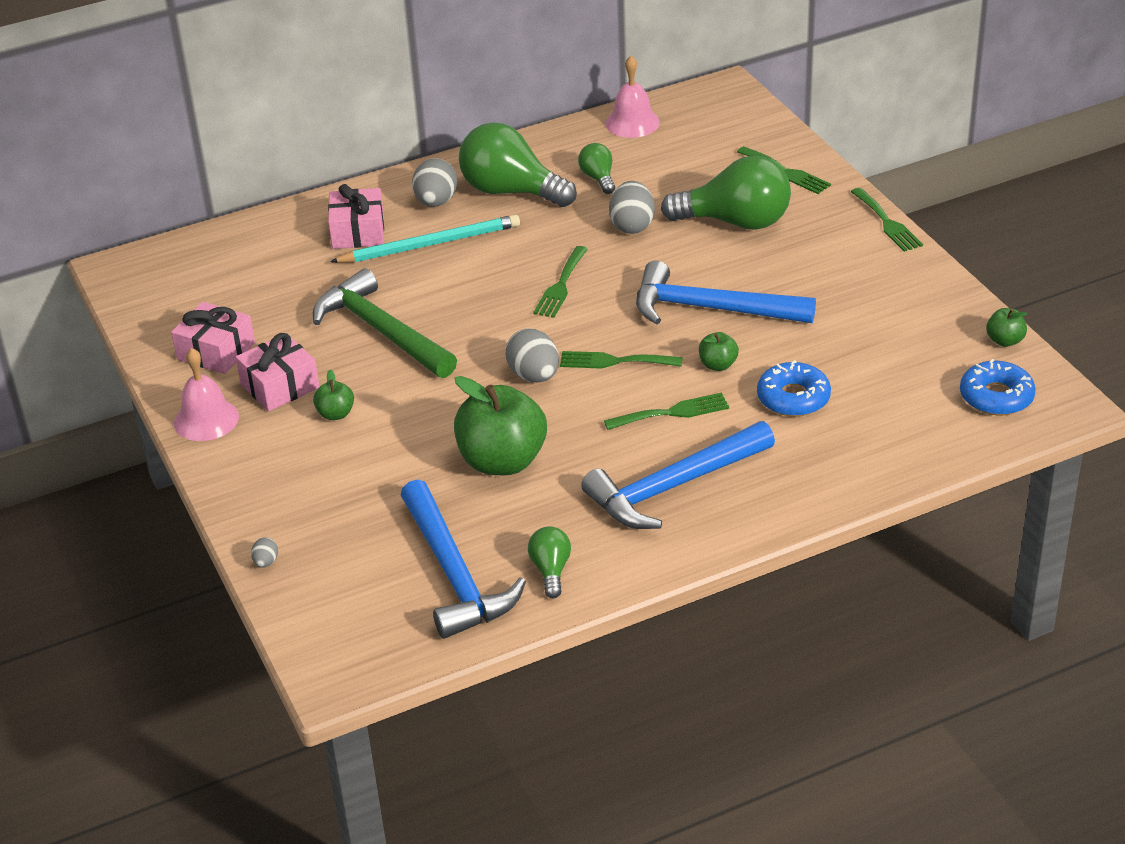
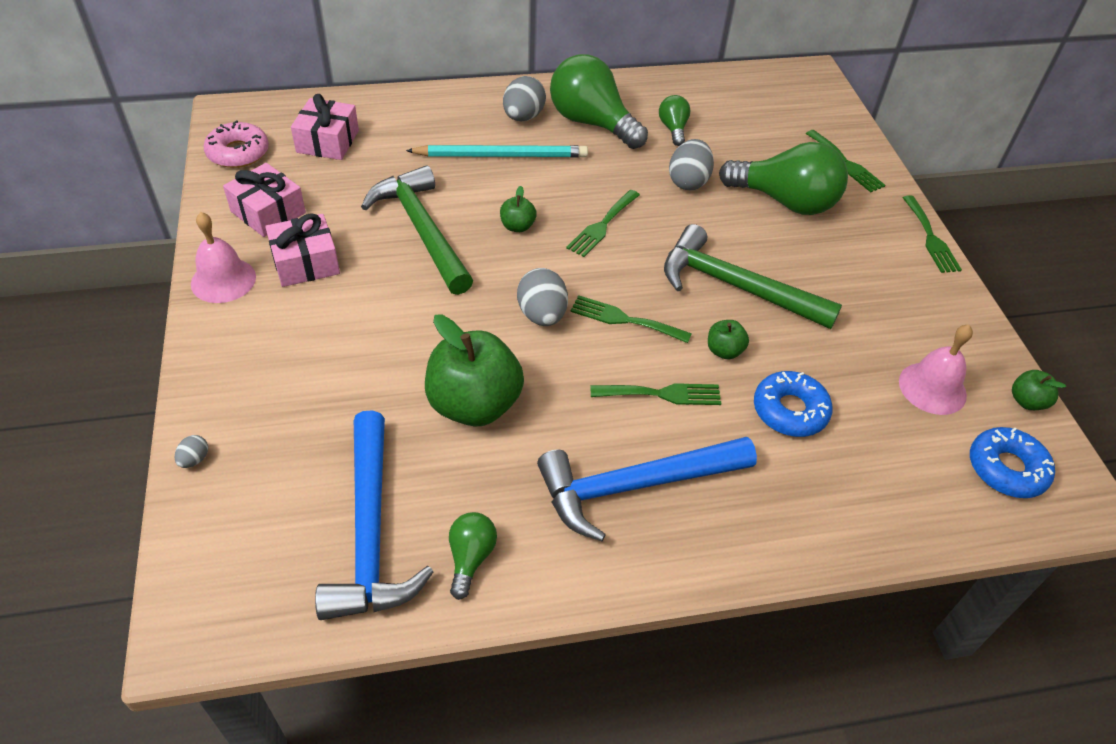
camera: 10 degrees right, 10 degrees up
(151, 304) = (238, 153): none -> pink donut
(336, 414) = (341, 306): green apple -> green apple (517, 226)
(358, 232) = (445, 128): pink gift -> pink gift (328, 141)
(632, 122) = (720, 85): pink bell -> pink bell (932, 388)
(711, 309) = (736, 287): blue hammer -> green hammer

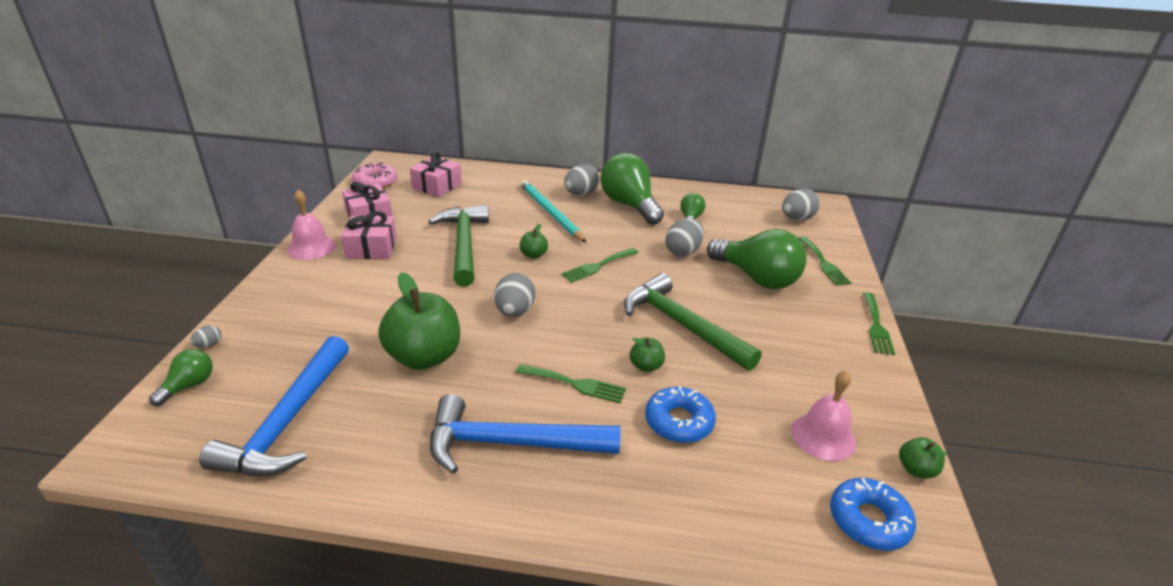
camera: 20 degrees right, 15 degrees down
(470, 558) = (347, 459): green light bulb -> green light bulb (189, 385)
(502, 155) = (550, 213): turquoise pencil -> turquoise pencil turned 135 degrees counterclockwise
(624, 319) = (577, 328): green fork -> none
(792, 104) = (797, 219): none -> grey egg

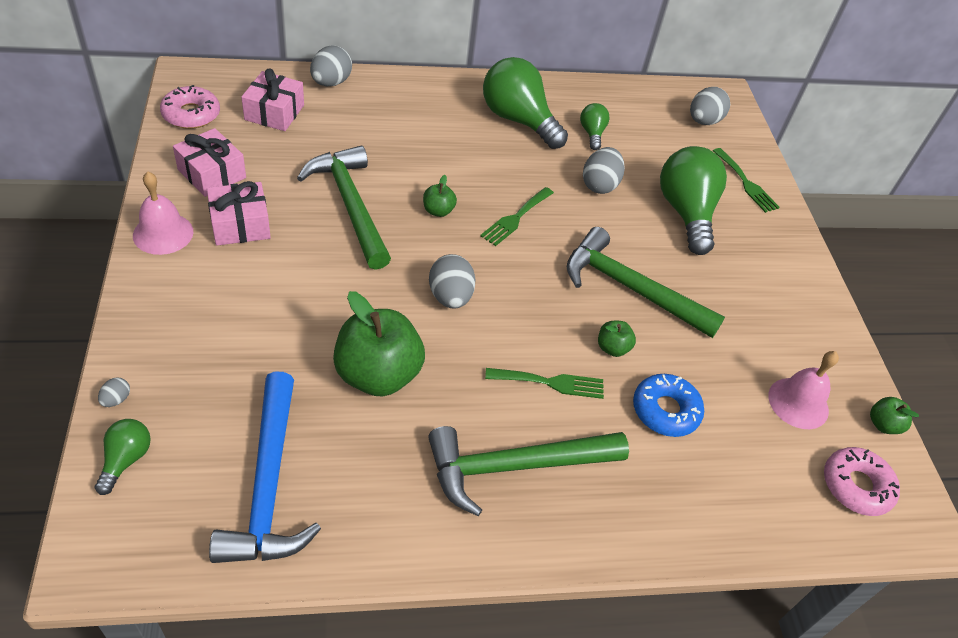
camera: 20 degrees left, 15 degrees up
(511, 444) = (515, 467): blue hammer -> green hammer
(550, 213) = (432, 142): turquoise pencil -> none
(581, 194) = (456, 108): grey egg -> grey egg (331, 82)
(757, 278) = (686, 213): green light bulb -> green light bulb turned 120 degrees counterclockwise
(868, 520) = (856, 486): blue donut -> pink donut
(876, 326) = (814, 261): green fork -> none

